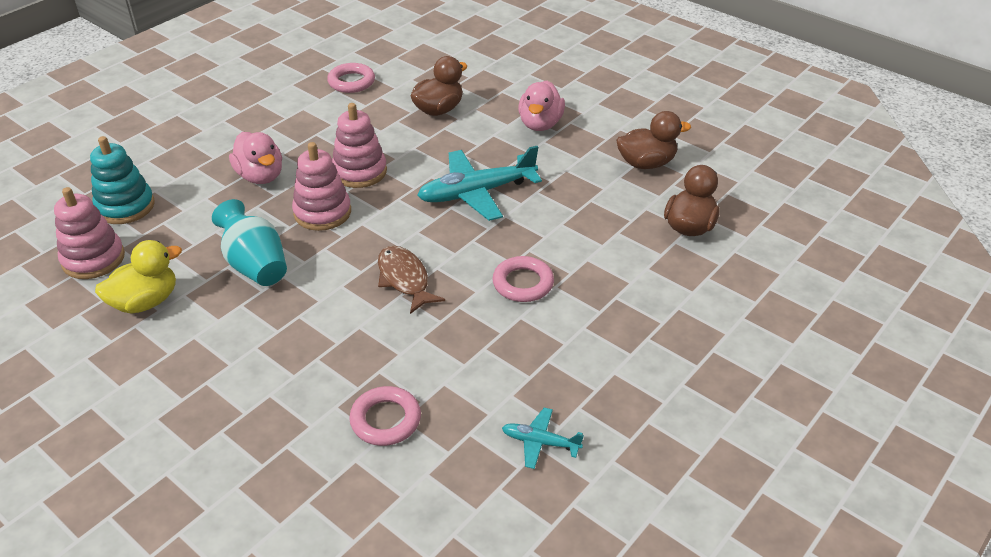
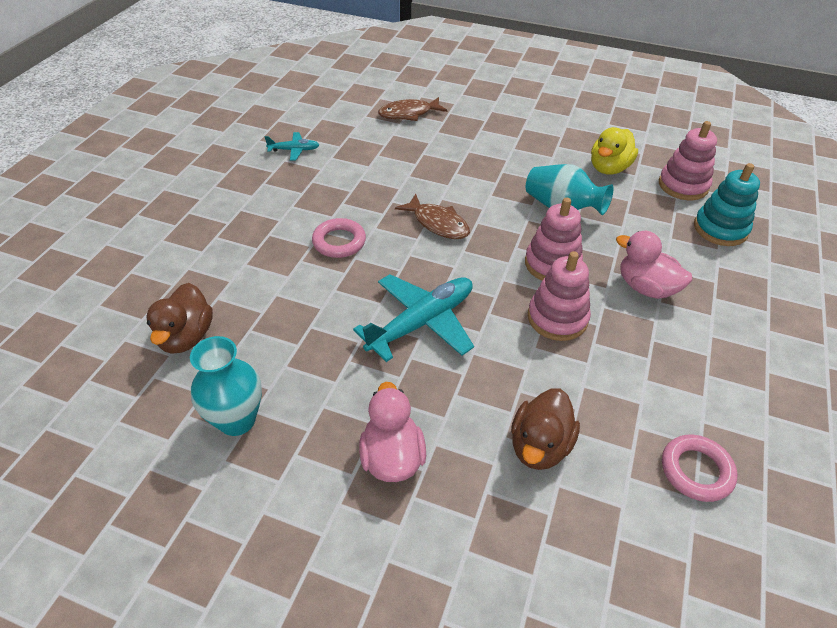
camera: 160 degrees right, 5 degrees up
(328, 480) = (408, 114): none -> brown fish
(385, 420) = (394, 142): pink ring -> none
(646, 163) = (237, 420): brown duck -> turquoise vase

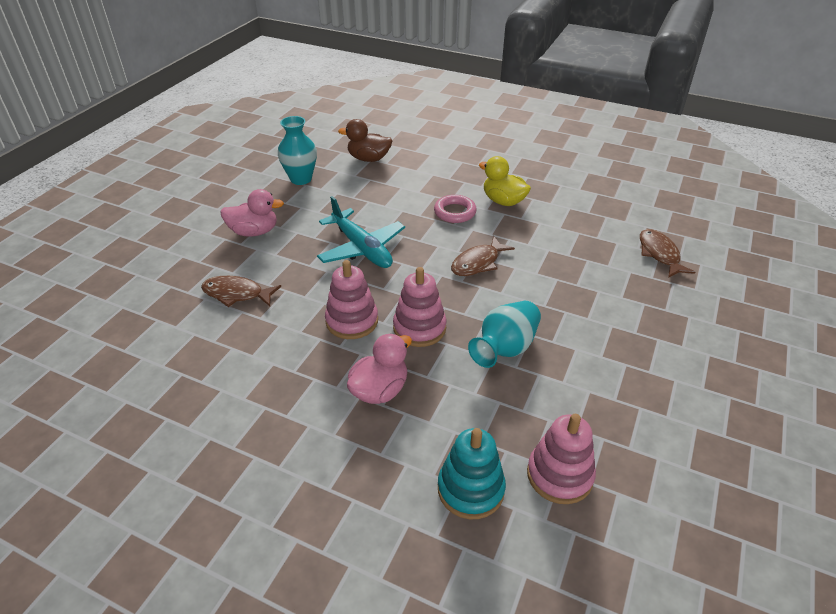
camera: 95 degrees right, 5 degrees down
(294, 150) = (576, 189): turquoise plane -> none
(539, 446) = (236, 294): brown duck -> brown fish
(609, 168) = (586, 404): yellow duck -> yellow duck (503, 201)
(696, 471) = (182, 372): pink ring -> none

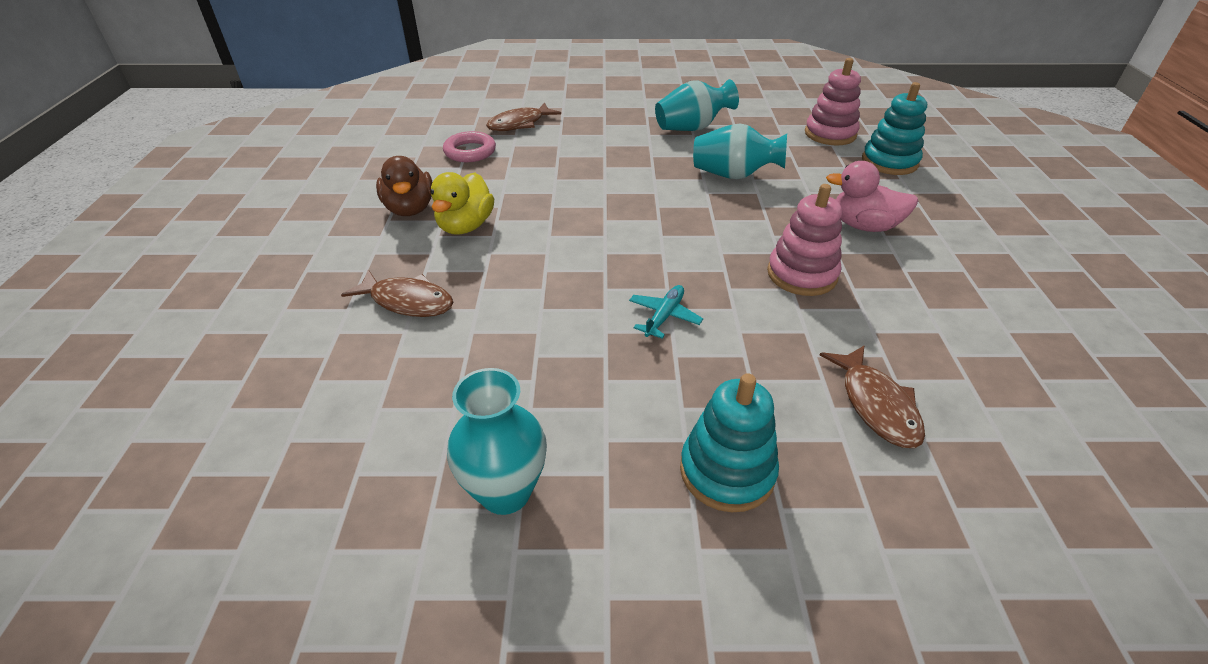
camera: 115 degrees left, 0 degrees up
(254, 232) = (727, 471): pink duck -> turquoise stacking toy
(362, 248) = (664, 316): turquoise plane -> turquoise plane, size x0.50
(368, 159) = (378, 412): brown duck -> brown duck (410, 209)
(419, 328) = (760, 226): pink stacking toy -> none
(455, 212) = (517, 258): pink ring -> pink ring (470, 151)
(478, 263) = (617, 216): brown fish -> brown fish (407, 301)
(616, 361) = (692, 128): none -> turquoise vase

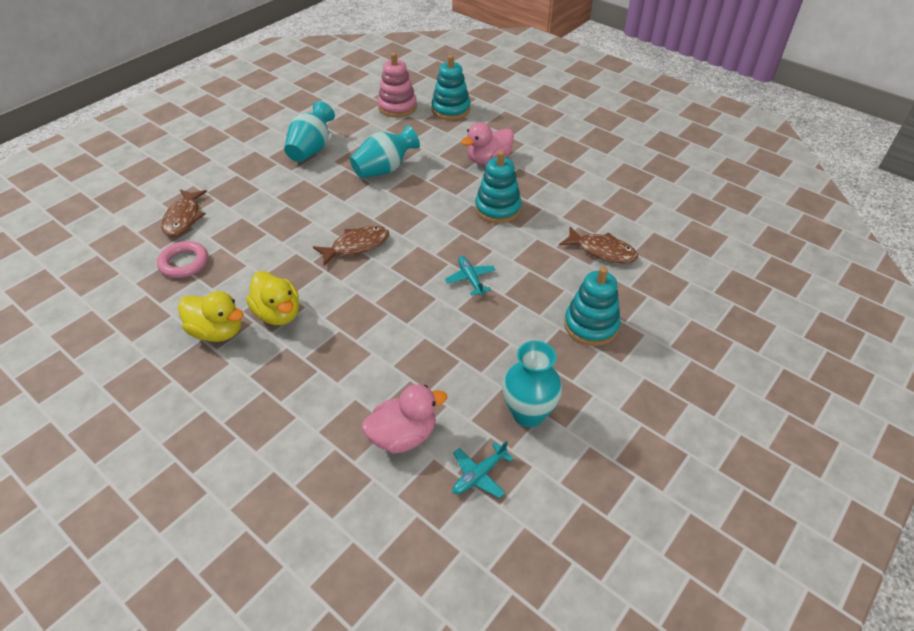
camera: 50 degrees left, 5 degrees up
(367, 499) = (479, 475): none -> turquoise plane
(379, 397) = (403, 436): none -> pink duck
(407, 301) = (326, 382): brown fish -> brown fish (356, 246)
(410, 209) = (217, 331): brown duck -> yellow duck
(801, 274) = (497, 209): pink stacking toy -> turquoise stacking toy

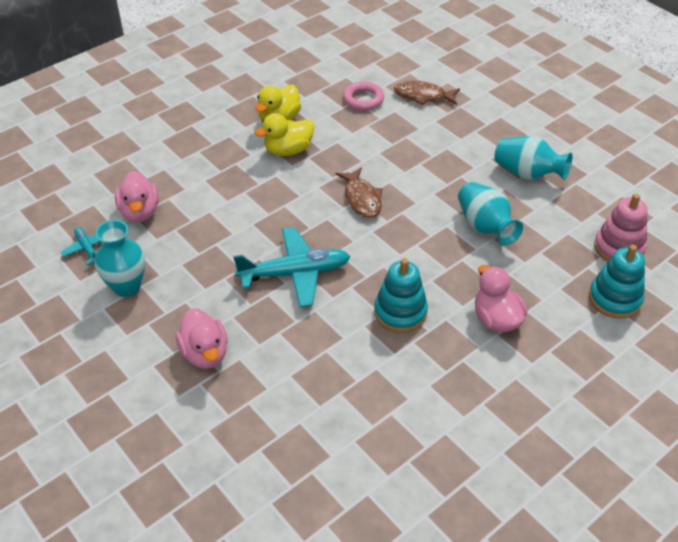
camera: 100 degrees right, 0 degrees up
(470, 279) = (295, 273): turquoise plane -> turquoise plane, size x2.02
(591, 325) = (205, 353): turquoise stacking toy -> pink duck
(602, 251) = (308, 392): brown fish -> none

